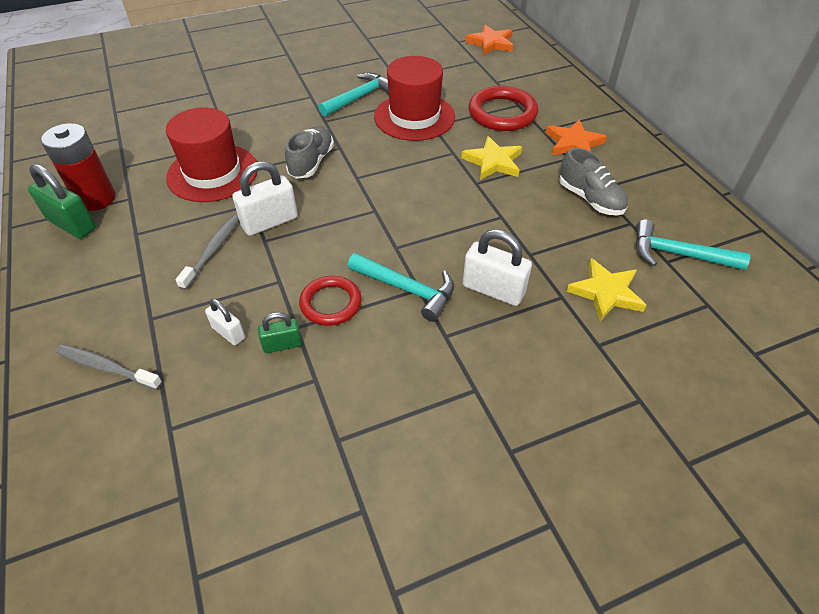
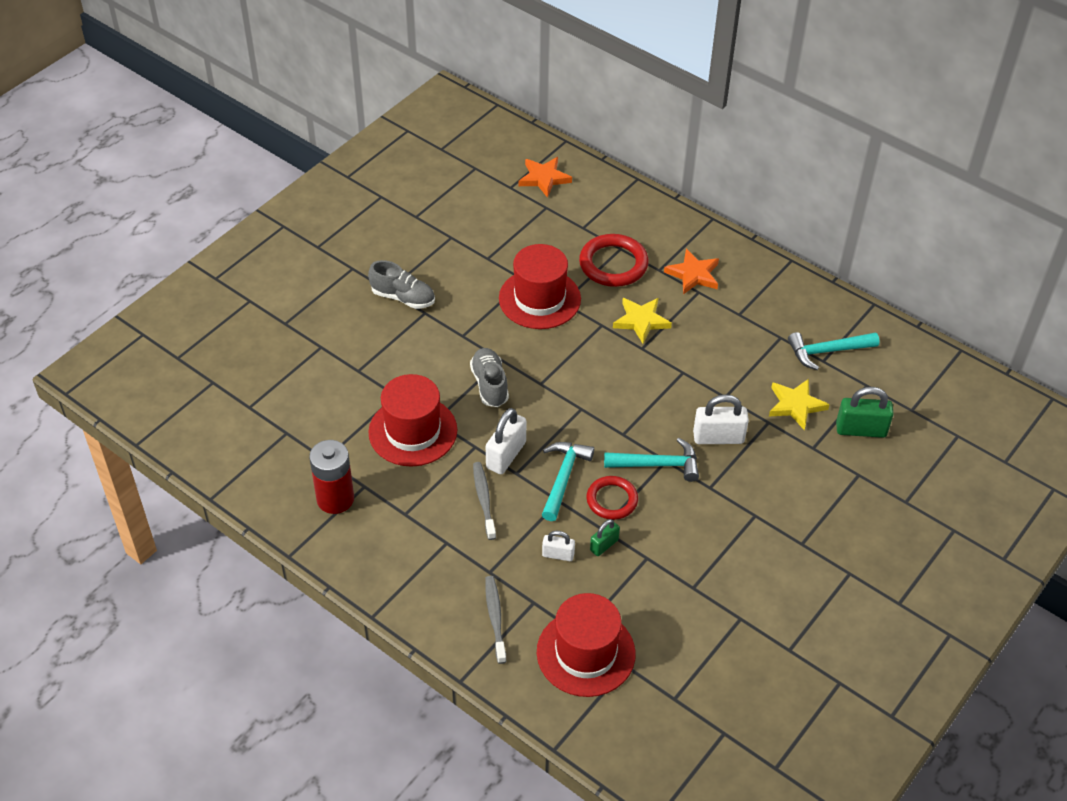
camera: 30 degrees left, 0 degrees up
(72, 224) = (341, 530): green padlock -> green padlock (861, 430)
(107, 367) = (495, 618): grey toothbrush -> grey toothbrush turned 90 degrees clockwise
(153, 456) = (586, 653): none -> red hat
(359, 97) = (471, 296): turquoise hammer -> turquoise hammer (563, 478)
(590, 199) = (739, 327): grey shoe -> grey shoe (403, 297)

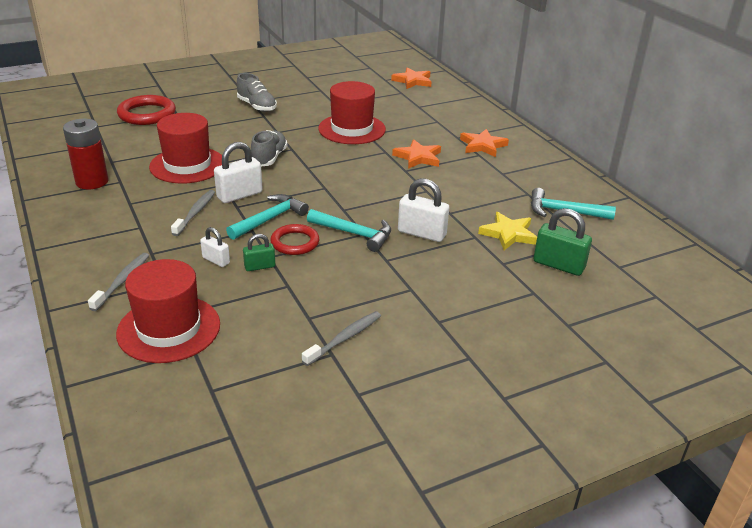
camera: 25 degrees right, 15 degrees down
(613, 264) = (424, 127): red ring -> red ring (147, 114)
(641, 321) = (418, 157): yellow star -> orange star
(739, 597) = (344, 338): none -> grey toothbrush

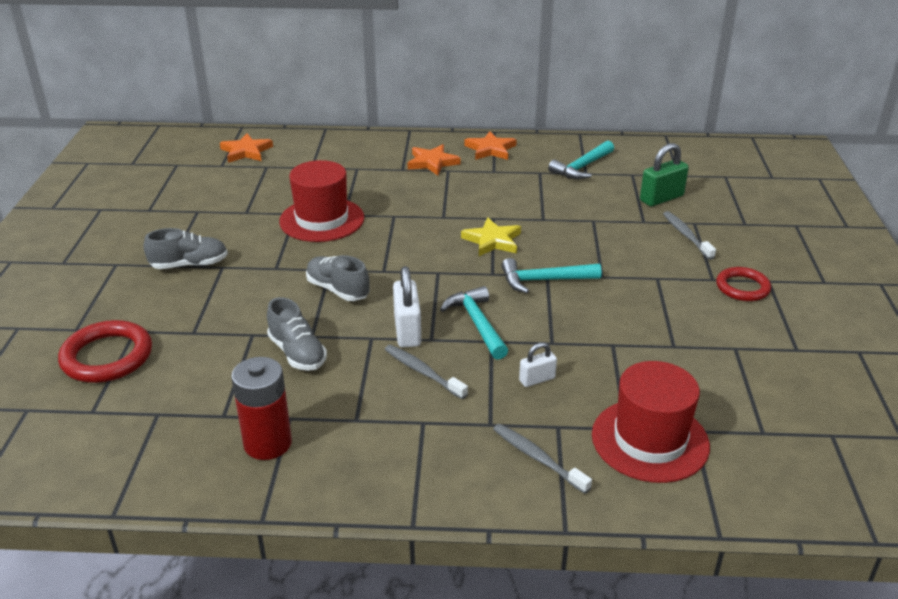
camera: 60 degrees left, 0 degrees up
(187, 165) = (297, 353): red hat -> grey shoe
(259, 266) = (567, 353): green padlock -> none
(295, 242) = (536, 319): red ring -> red ring (742, 287)
(344, 338) = (715, 334): grey toothbrush -> grey toothbrush (686, 235)
(354, 234) = (544, 280): turquoise hammer -> turquoise hammer turned 150 degrees counterclockwise
(418, 157) = (423, 202): orange star -> orange star (490, 149)
(422, 233) = (569, 244): white padlock -> none
(508, 234) = (599, 203): yellow star -> yellow star (492, 241)

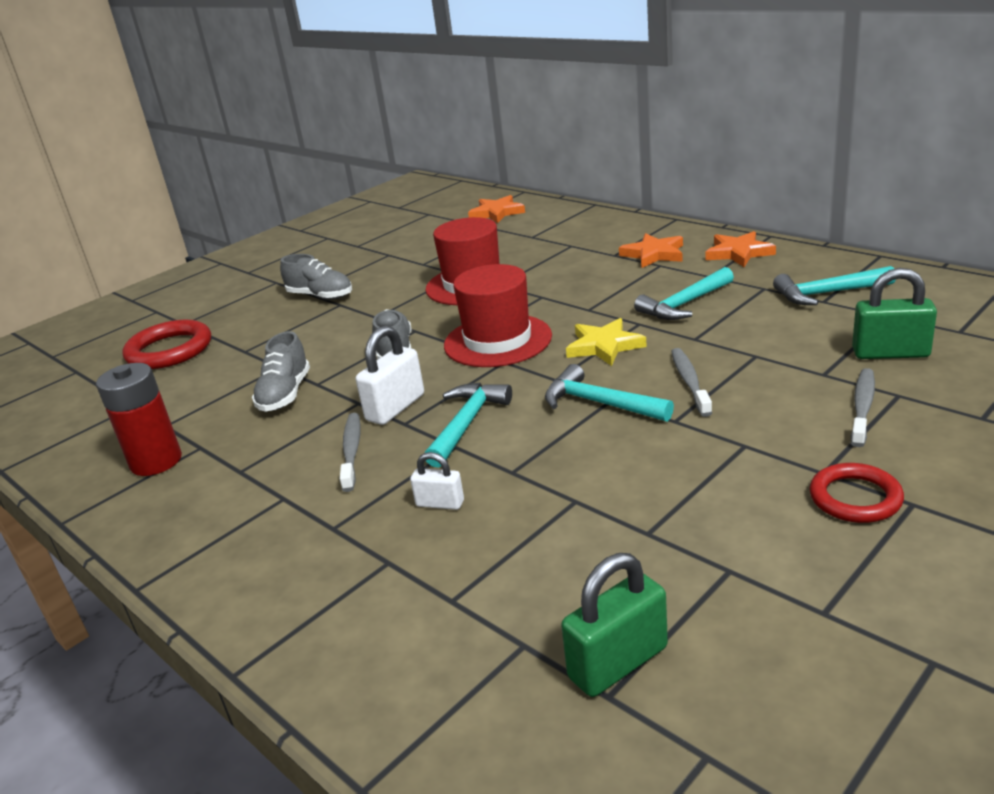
camera: 45 degrees right, 5 degrees down
(505, 196) = (684, 304): none -> turquoise hammer
(538, 458) = (321, 584): grey toothbrush -> grey toothbrush (689, 382)
(650, 440) = (456, 627): red hat -> red hat (497, 340)
(747, 416) = (618, 663): none -> green padlock

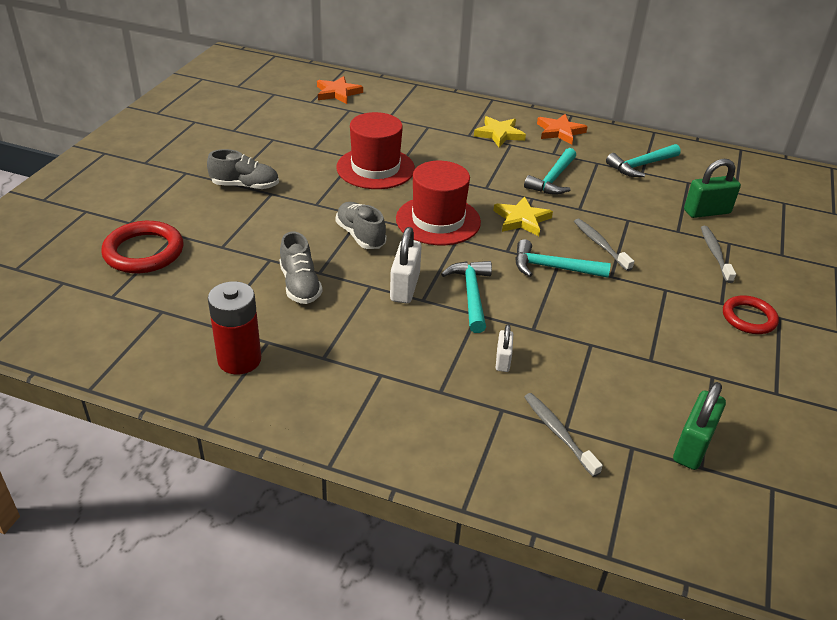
camera: 30 degrees left, 10 degrees up
(351, 451) = (401, 328): grey toothbrush -> grey toothbrush (558, 433)
(440, 503) = (502, 360): white padlock -> white padlock turned 75 degrees counterclockwise
(654, 254) = (499, 134): orange star -> yellow star

